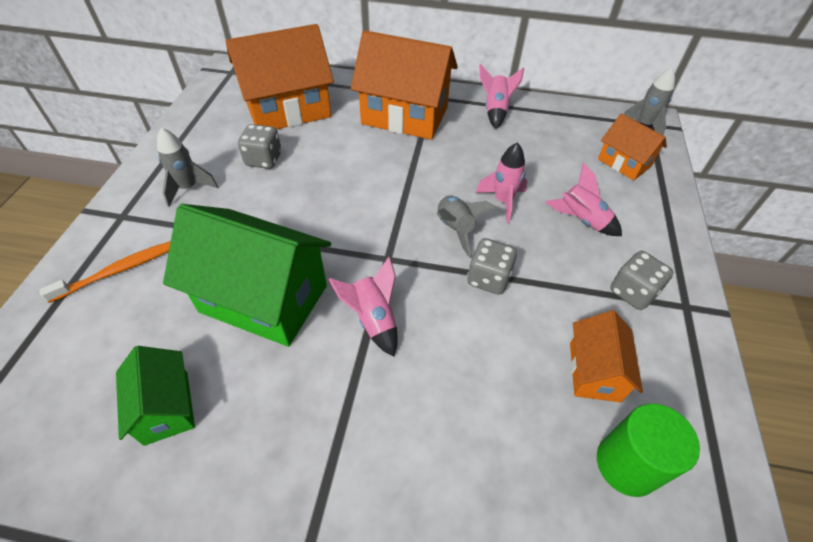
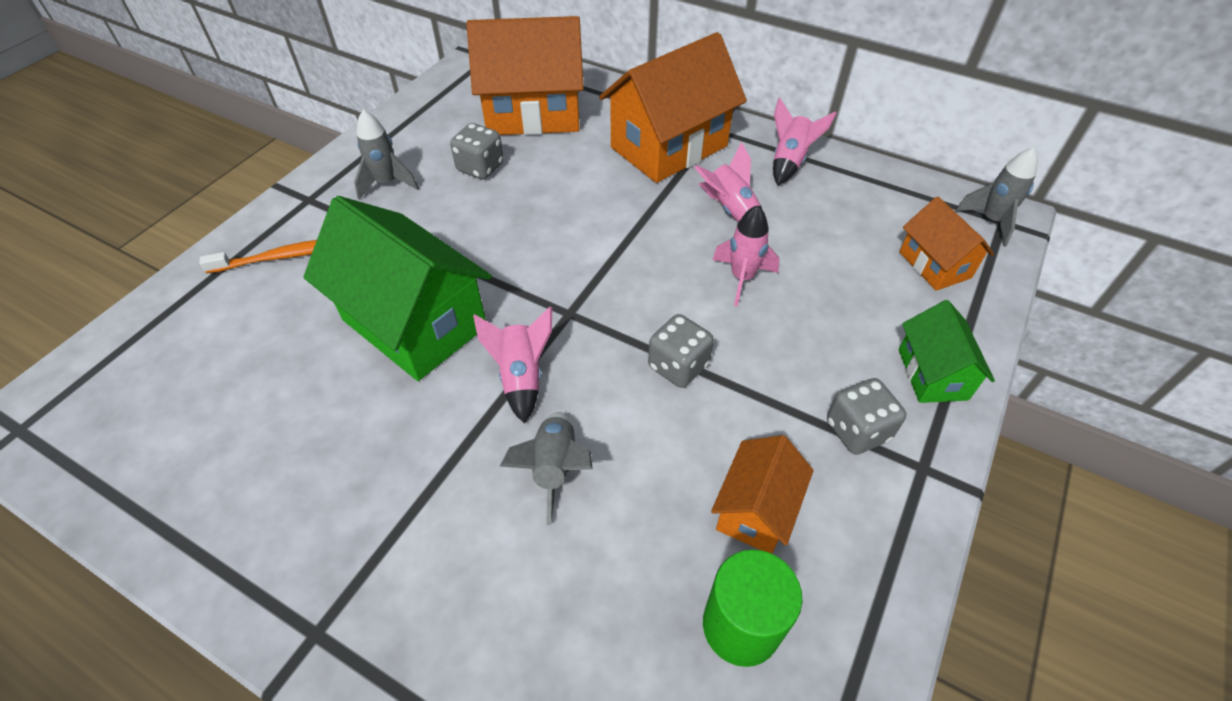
camera: 20 degrees right, 0 degrees up
(166, 407) = (273, 408): green house -> green house (932, 374)
(404, 116) = (669, 147): orange house -> orange house turned 75 degrees counterclockwise
(455, 229) = (665, 298): grey rocket -> grey rocket (555, 468)
(581, 220) = (834, 325): pink rocket -> pink rocket (730, 211)

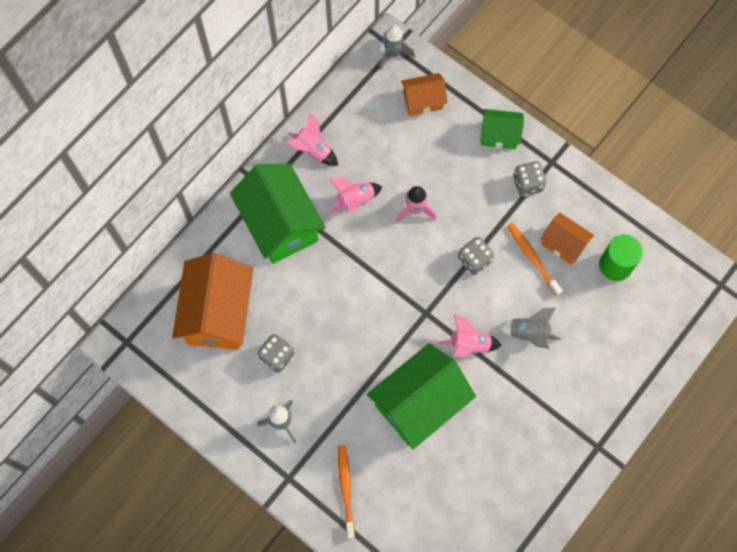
camera: 80 degrees left, 20 degrees up
(669, 147) = (280, 224): orange house -> green house
(708, 457) = (533, 258): none -> orange toothbrush

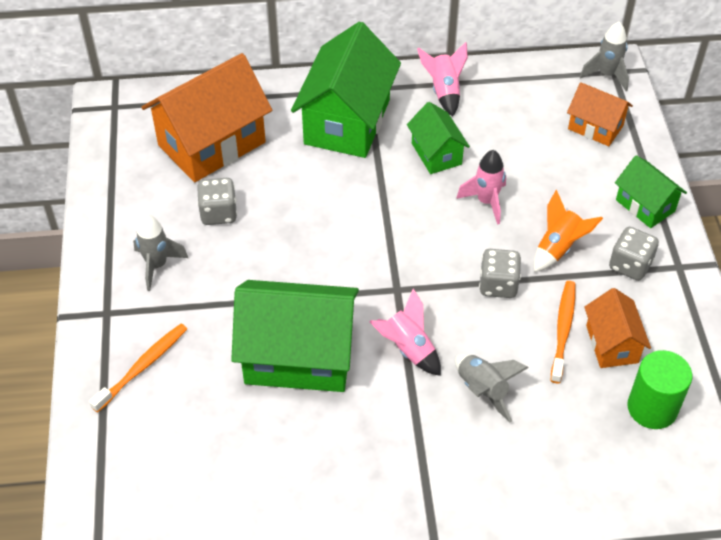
camera: 45 degrees right, 20 degrees down
(354, 201) = (436, 154): pink rocket -> green house
(482, 206) = (558, 248): none -> orange rocket

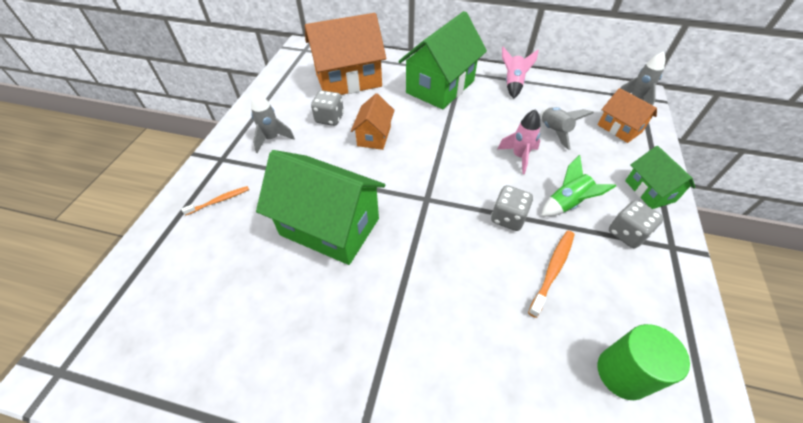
camera: 20 degrees right, 0 degrees up
(142, 367) = (219, 201): orange toothbrush -> orange toothbrush, size x0.66
(408, 349) = (415, 246): pink rocket -> none
(436, 154) = (493, 118): green house -> none
(482, 390) = (463, 301): grey rocket -> grey rocket (554, 132)
(558, 248) = (567, 204): orange rocket -> green rocket
(612, 344) = (595, 296): orange house -> orange house (374, 136)

